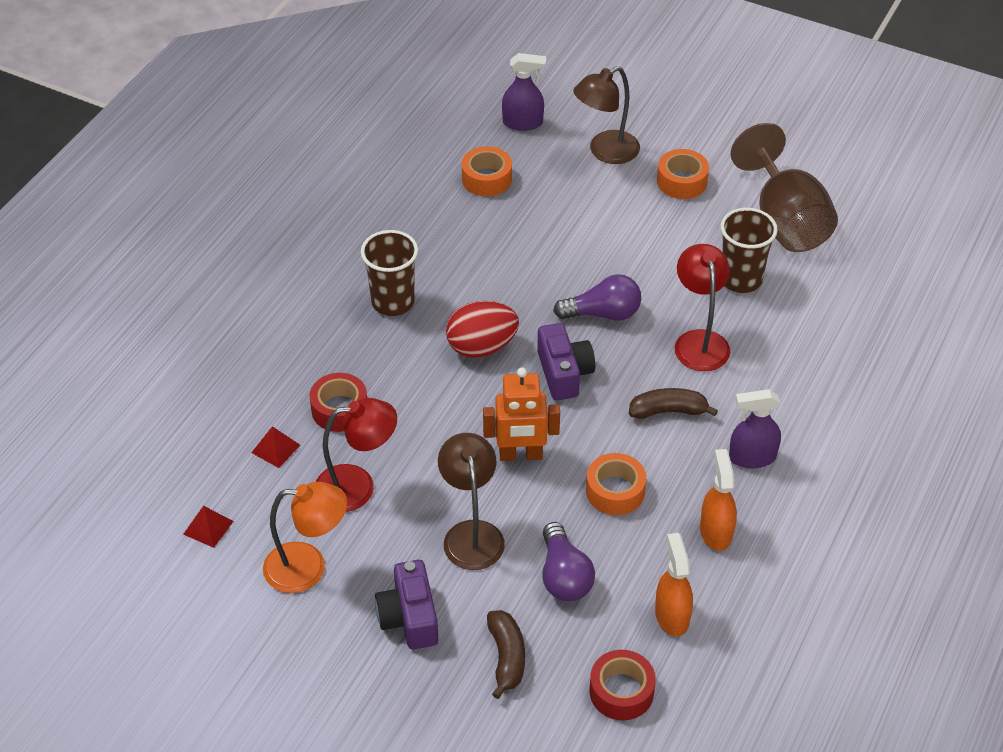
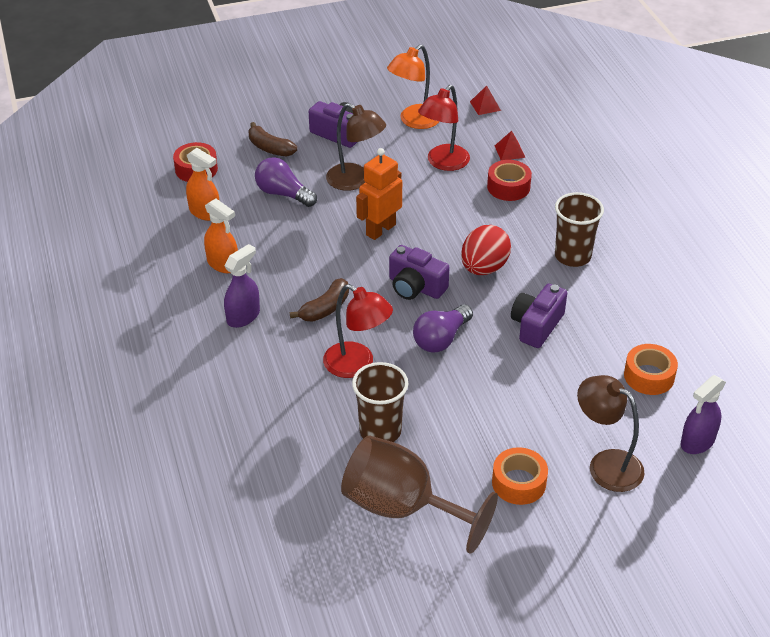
camera: 135 degrees right, 5 degrees down
(511, 269) = (536, 325): none -> purple camera
(605, 152) = (606, 464): brown lamp -> brown lamp turned 60 degrees counterclockwise
(615, 491) = (304, 247): orange tape -> none

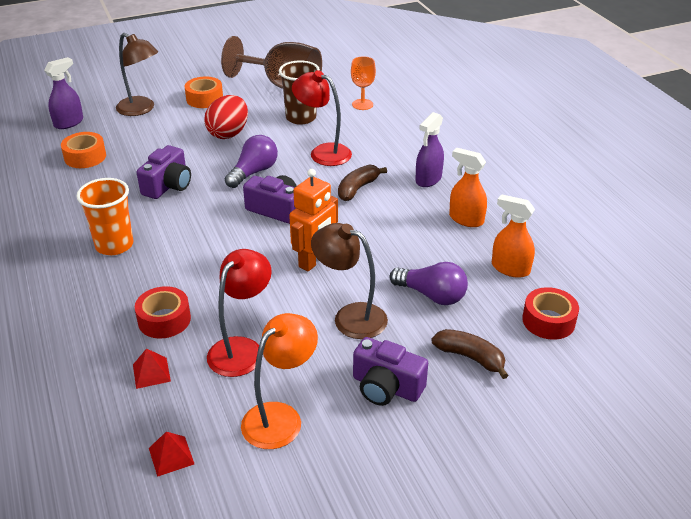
camera: 175 degrees right, 5 degrees down
(290, 454) = (362, 104): none -> orange goblet
(484, 268) = (208, 229): red egg -> red egg (228, 133)
(572, 256) = (114, 245): brown cup -> orange cup

